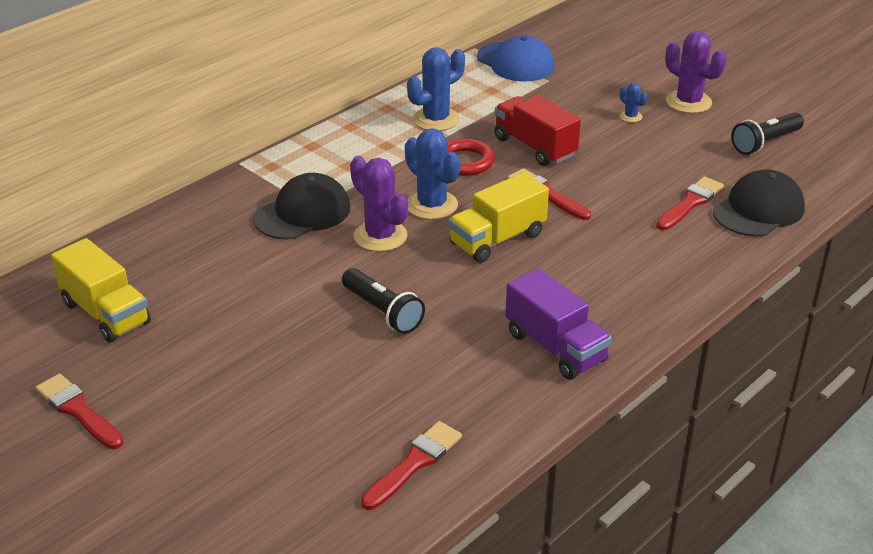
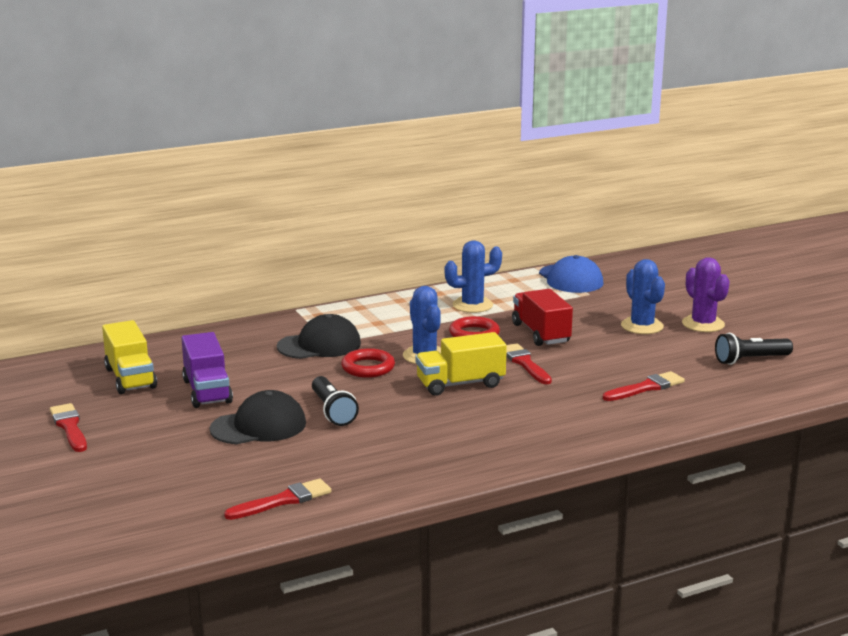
camera: 20 degrees right, 15 degrees down
(380, 236) = (368, 368): purple cactus -> red ring
(555, 347) = (451, 455): purple truck -> purple truck (207, 391)
(631, 116) = (642, 326): blue cactus -> blue cactus, size x2.06
(758, 210) = (704, 401): black cap -> black cap (259, 426)

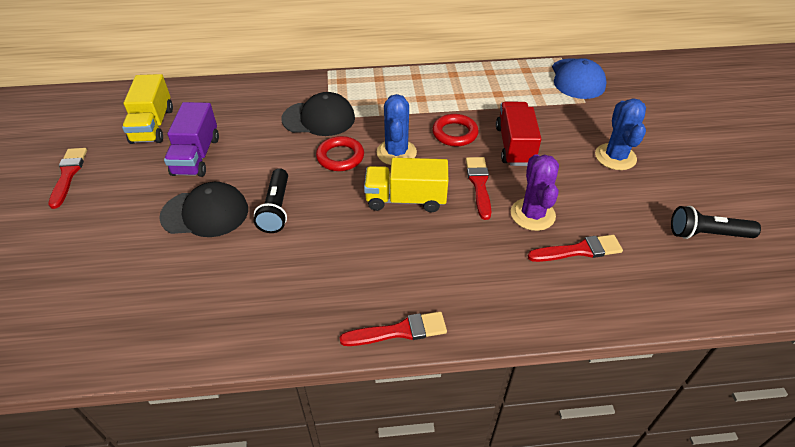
camera: 20 degrees right, 25 degrees up
(283, 500) = (156, 327): red brush -> red brush (399, 331)
(472, 305) = (473, 95): blue cactus -> none
(703, 324) = (678, 167): purple cactus -> purple cactus (532, 214)

